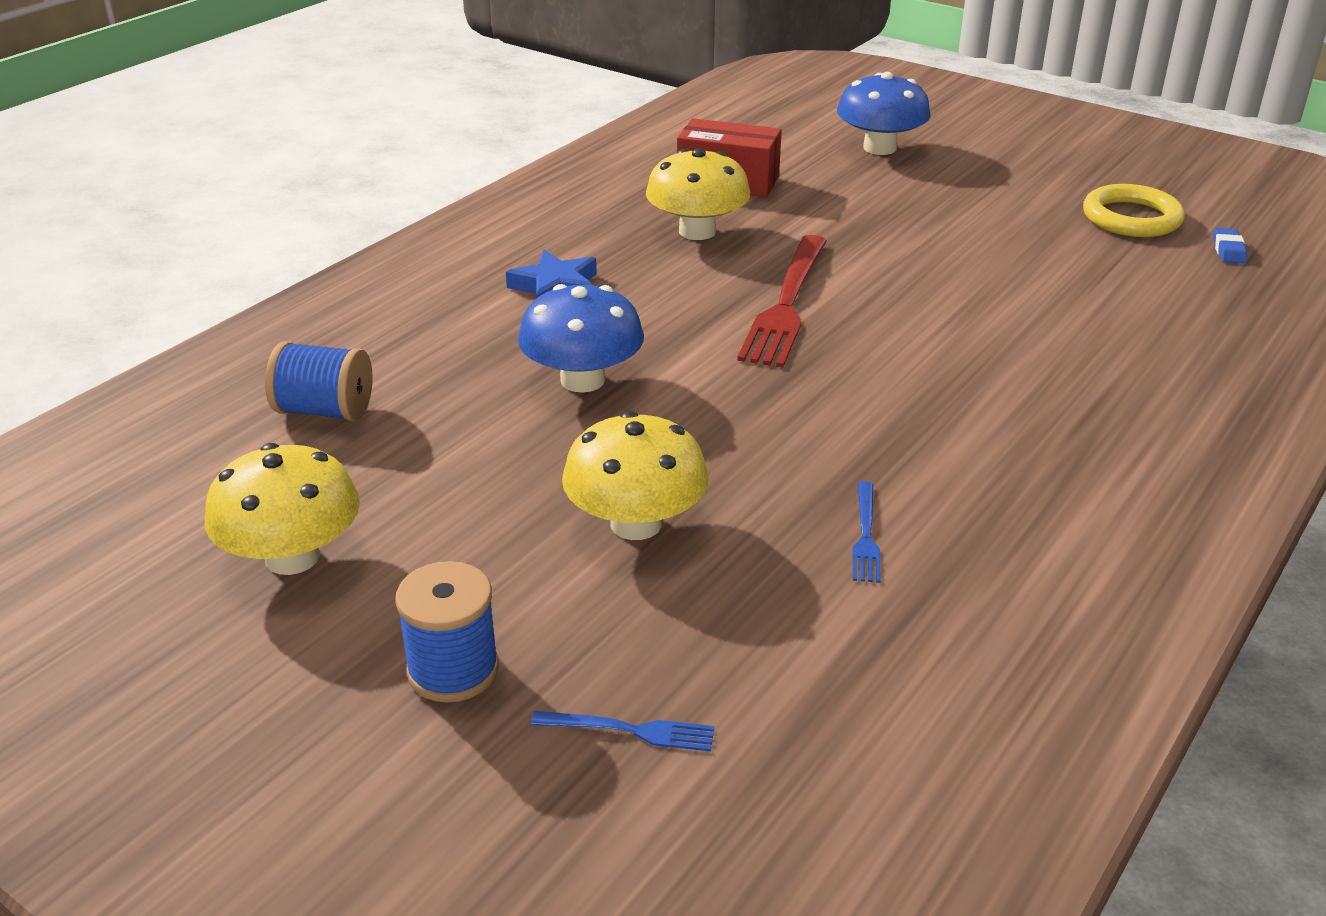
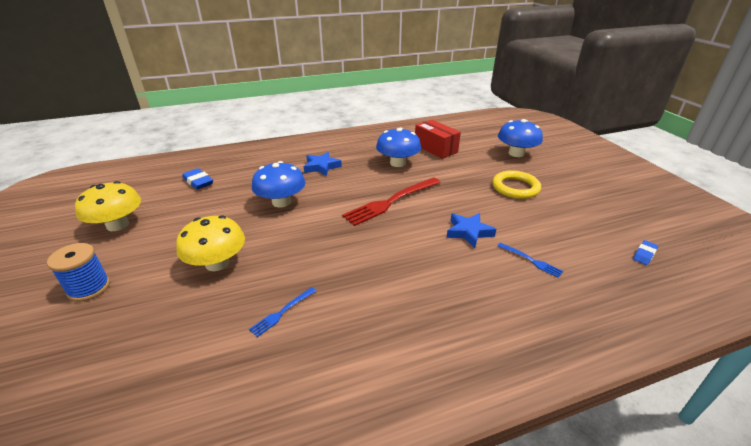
camera: 35 degrees right, 0 degrees up
(325, 411) = (198, 182): blue spool -> blue eraser
(630, 731) = (91, 346): blue fork -> blue fork (531, 260)
(697, 231) = (398, 163): yellow mushroom -> blue mushroom
(974, 307) = (469, 232): none -> blue star
(1131, 218) = (605, 220): yellow ring -> yellow ring (515, 188)

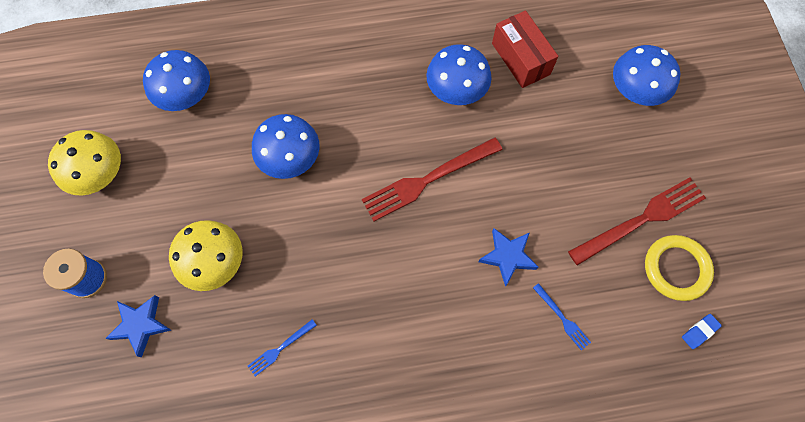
camera: 10 degrees right, 35 degrees up
(198, 182) = (186, 95): blue eraser -> blue mushroom
(321, 167) = (349, 83): blue star -> blue star (141, 325)
(515, 188) = (600, 175): yellow ring -> yellow ring (676, 269)
(557, 204) = (641, 220): none -> red fork

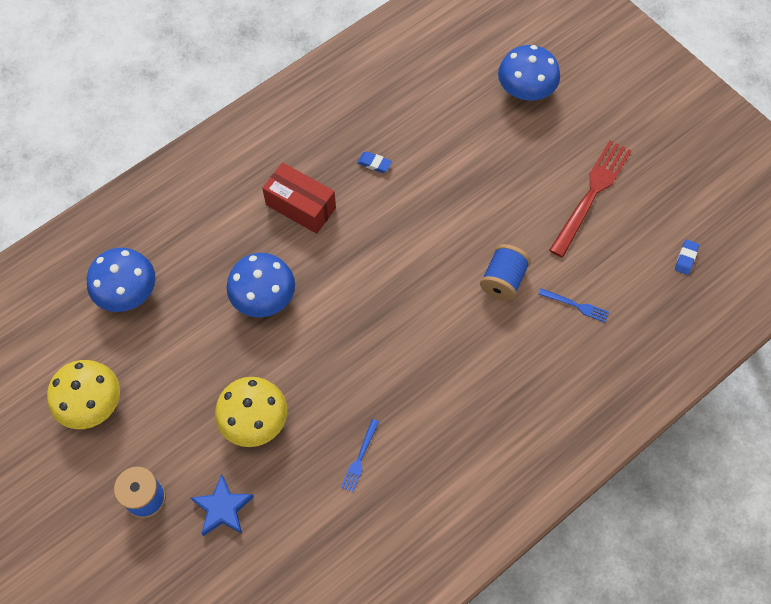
camera: 30 degrees left, 5 degrees down
(427, 180) = (397, 252): red fork -> none
(456, 90) = (374, 164): blue mushroom -> blue eraser
(507, 256) = (503, 280): blue star -> blue spool
(521, 58) = (413, 109): red box -> red box (301, 206)
(676, 269) = (640, 219): yellow ring -> none

